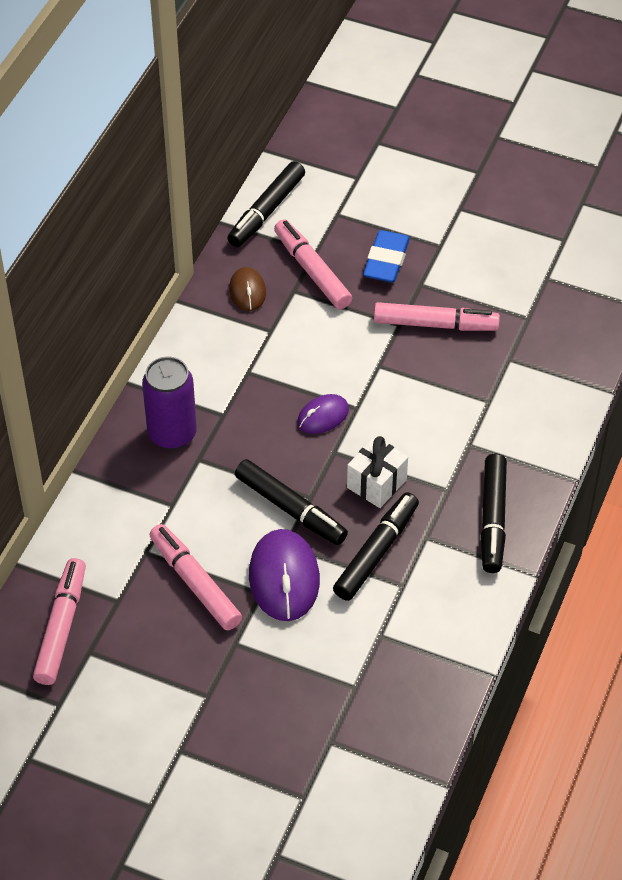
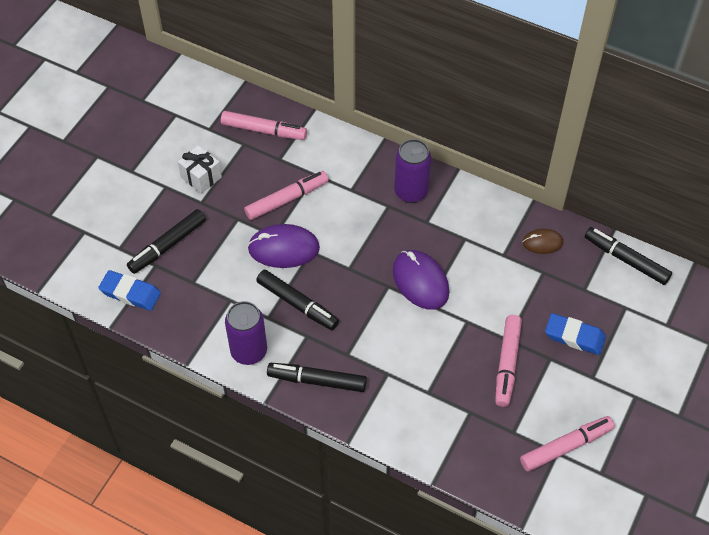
camera: 95 degrees right, 5 degrees up
(290, 508) = (340, 256): black marker -> black marker (168, 245)
(312, 271) = (563, 285): pink marker -> pink marker (565, 447)
(323, 416) = (420, 281): purple mouse -> purple mouse, size x1.73
(376, 483) = (356, 310): white gift -> white gift (201, 177)
(384, 767) = (130, 293): none -> blue eraser
(461, 602) = (249, 351): none -> purple can

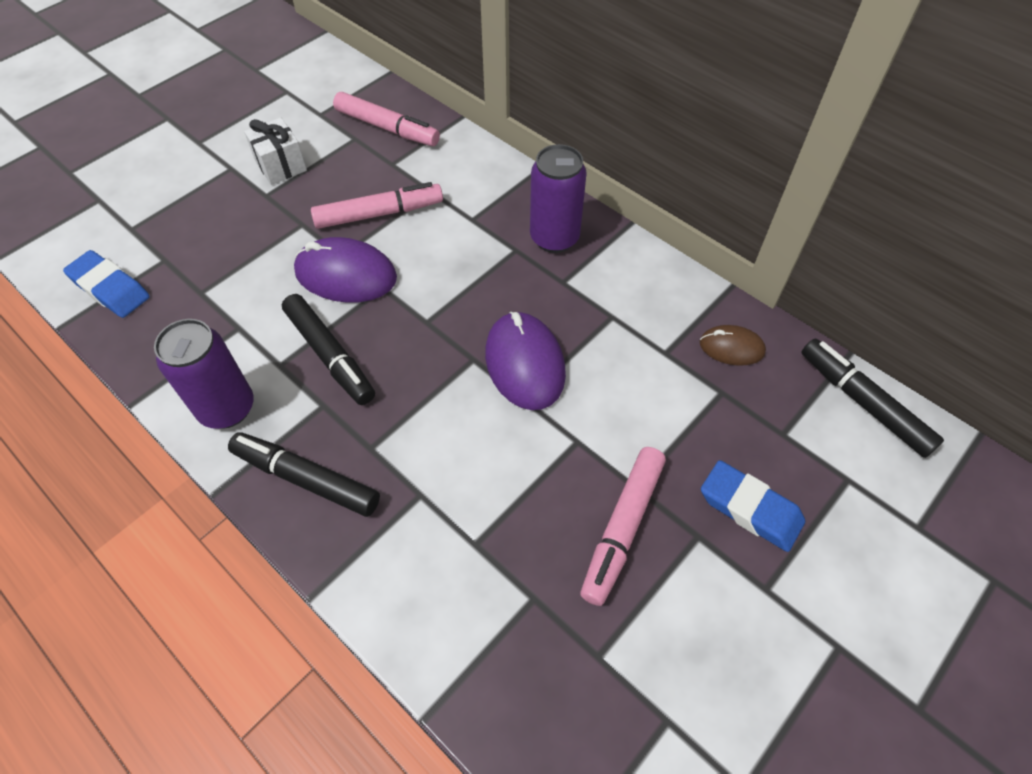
camera: 15 degrees right, 0 degrees up
(168, 245) = (194, 238): black marker -> none
(565, 447) = (687, 713): pink marker -> none

